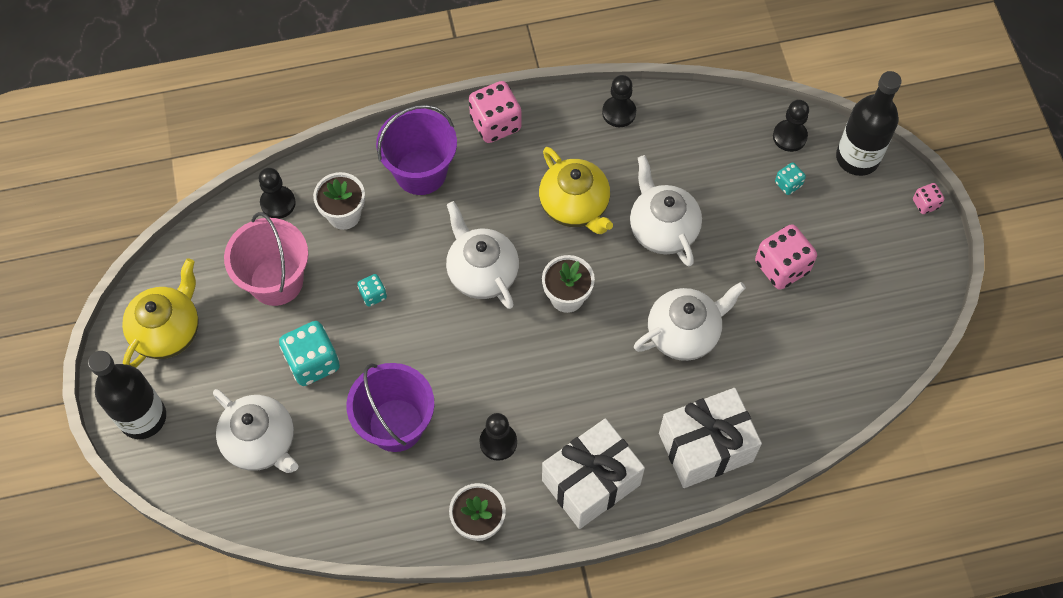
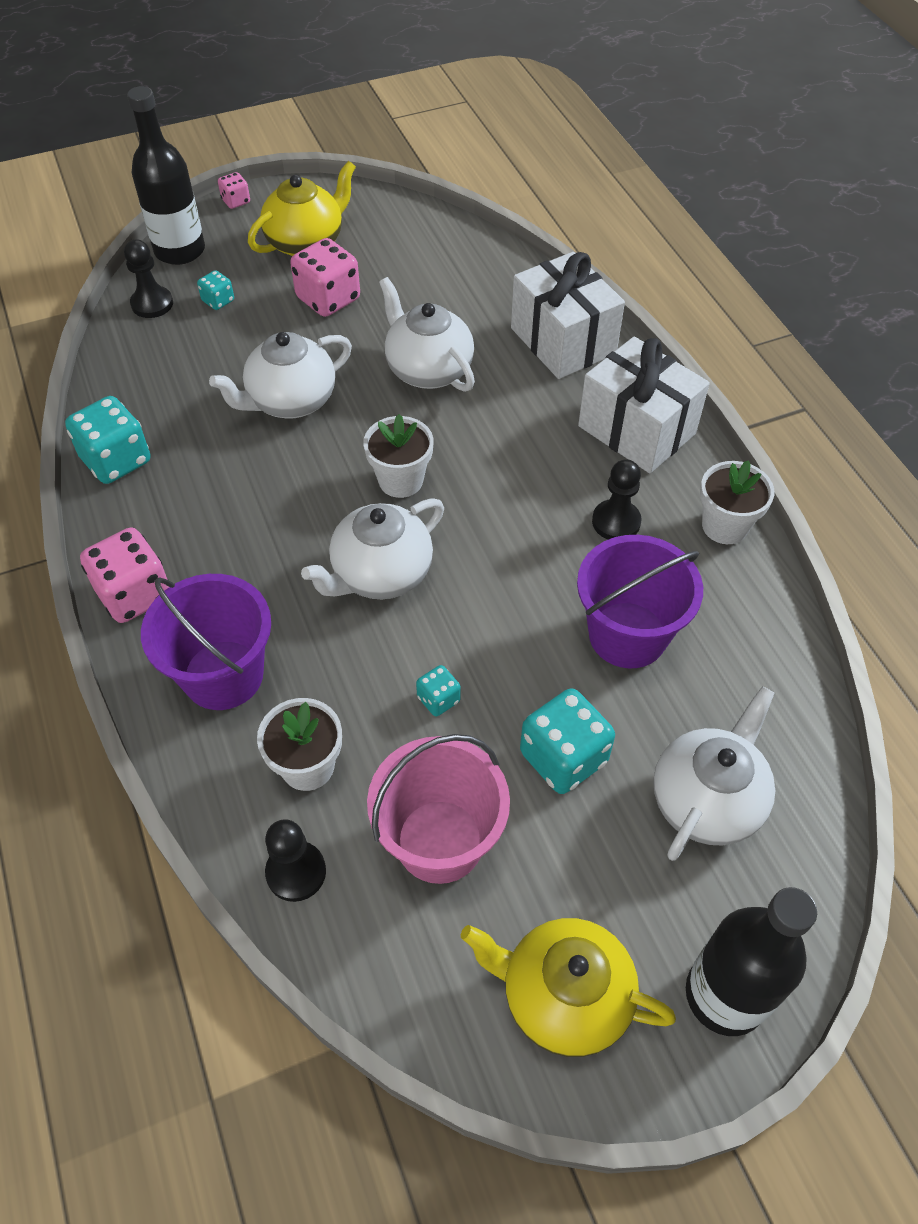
camera: 100 degrees left, 10 degrees down
(575, 206) = (266, 488): yellow teapot -> yellow teapot (306, 243)
(619, 112) = (116, 460): black pawn -> turquoise dice

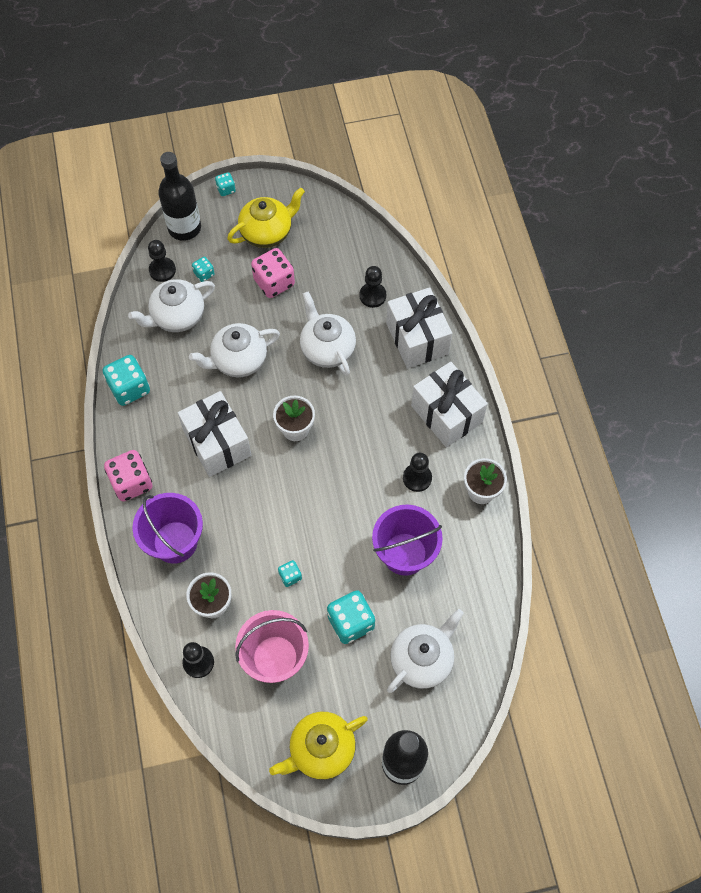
camera: 10 degrees right, 10 degrees up
(236, 201) = (226, 189): pink dice -> turquoise dice
(275, 517) = (217, 443): none -> white gift
(380, 574) = (272, 491): white teapot -> white teapot (177, 316)
(481, 298) = (372, 296): none -> black pawn
(563, 996) = (321, 750): yellow teapot -> yellow teapot turned 60 degrees counterclockwise

